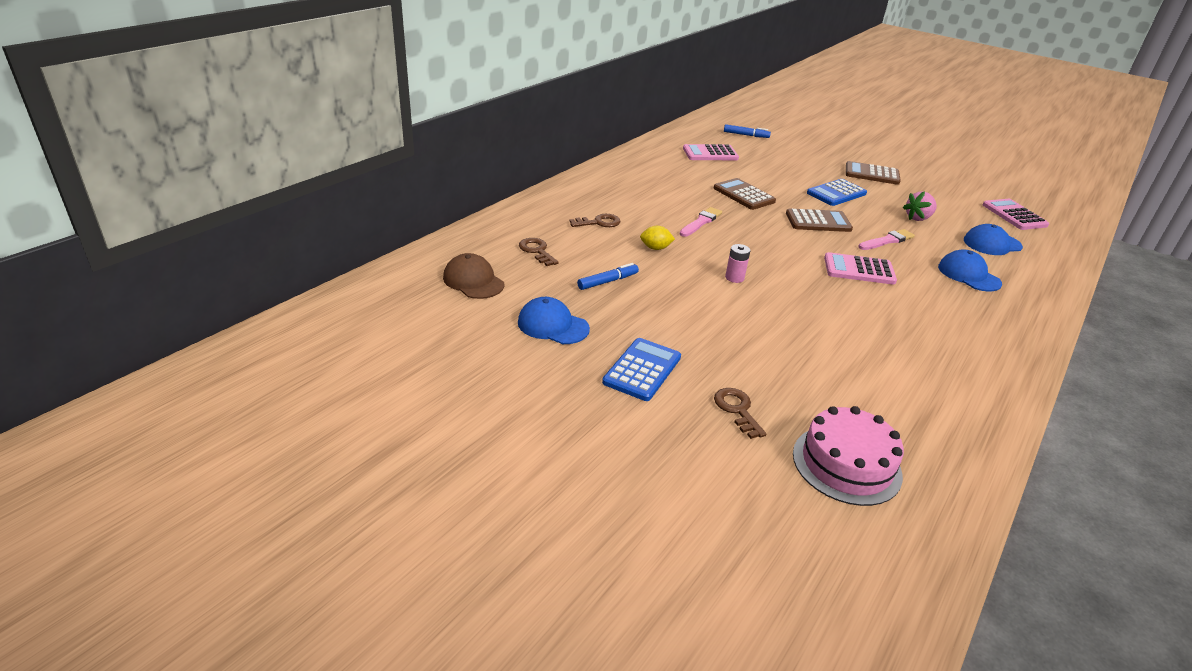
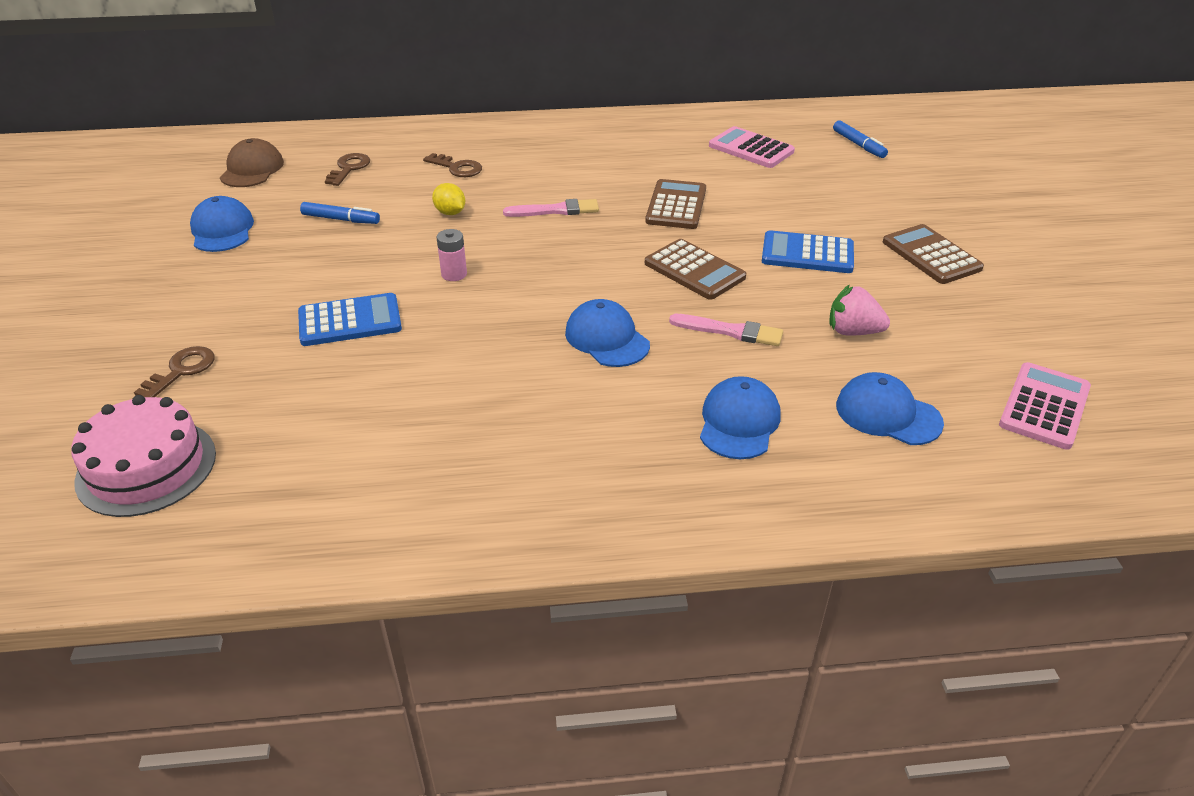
camera: 50 degrees right, 5 degrees up
(642, 370) = (197, 298): blue calculator -> blue calculator (350, 321)
(859, 270) = (607, 338): pink calculator -> blue cap

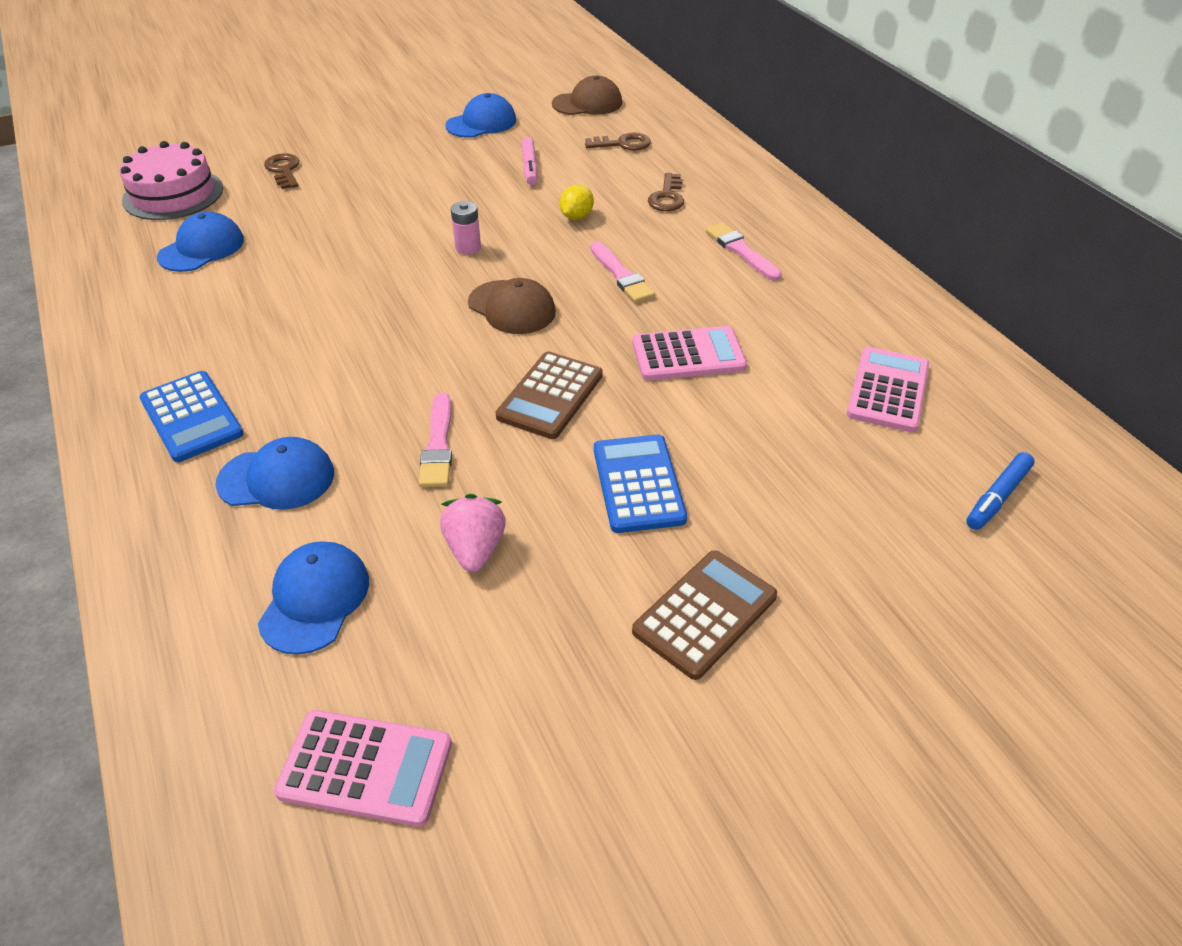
camera: 70 degrees right, 5 degrees up
(181, 371) = (284, 170): brown key -> brown key turned 120 degrees counterclockwise
(341, 219) = (529, 167): blue marker -> pink marker
(350, 321) = (372, 218): blue calculator -> blue calculator (191, 417)
(560, 157) = (741, 251): none -> pink brush
(565, 267) = (512, 307): none -> brown cap
(607, 338) = (394, 361): blue cap -> blue cap (202, 248)
(676, 205) = (688, 355): brown calculator -> pink calculator

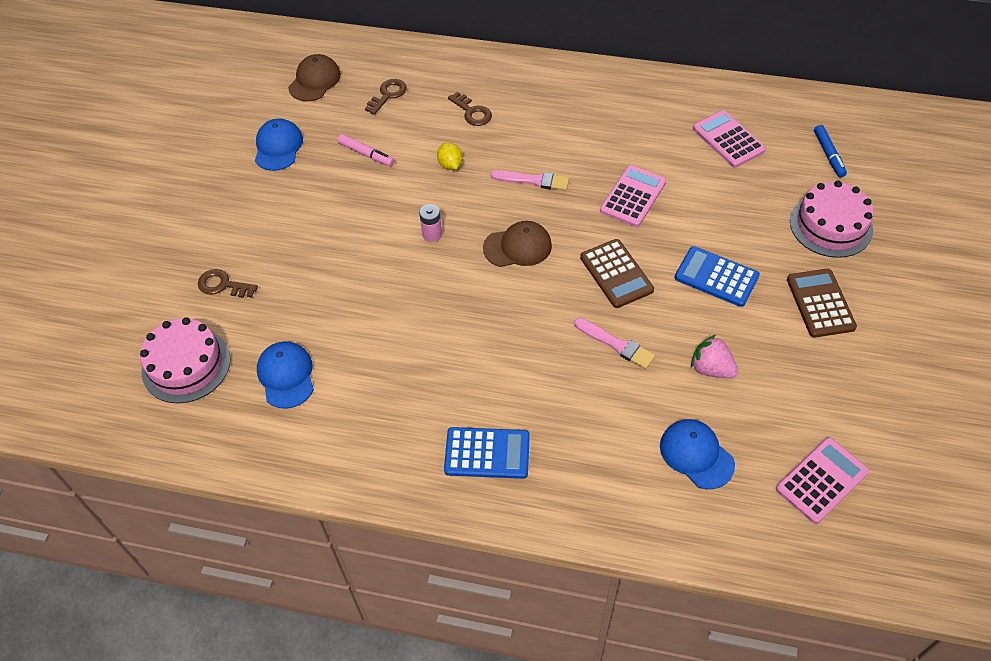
camera: 50 degrees left, 10 degrees up
(277, 478) = (583, 432): blue cap -> none
(741, 251) = (560, 116): pink brush -> none
(867, 559) = (831, 225): none -> pink cake

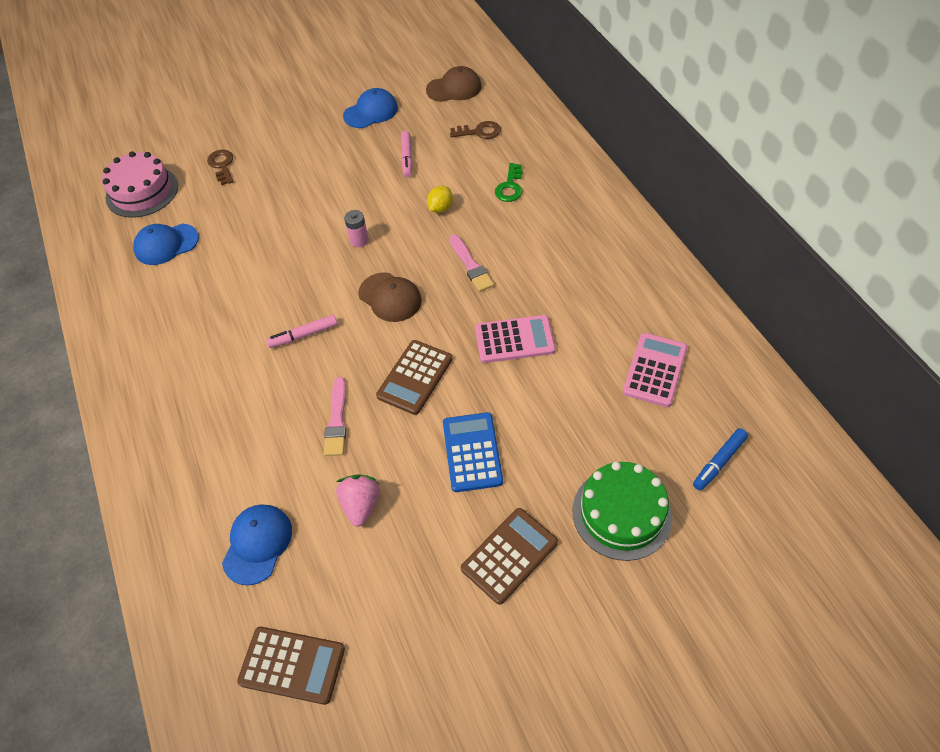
camera: 55 degrees right, 0 degrees up
(286, 376) = (166, 244): blue cap -> blue cap turned 150 degrees counterclockwise
(472, 112) = (510, 187): brown key -> green key
(487, 453) = (169, 398): blue calculator -> none
(504, 324) = (303, 335): none -> pink marker
(821, 480) = (292, 665): pink calculator -> brown calculator
(831, 225) = (621, 513): pink cake -> green cake

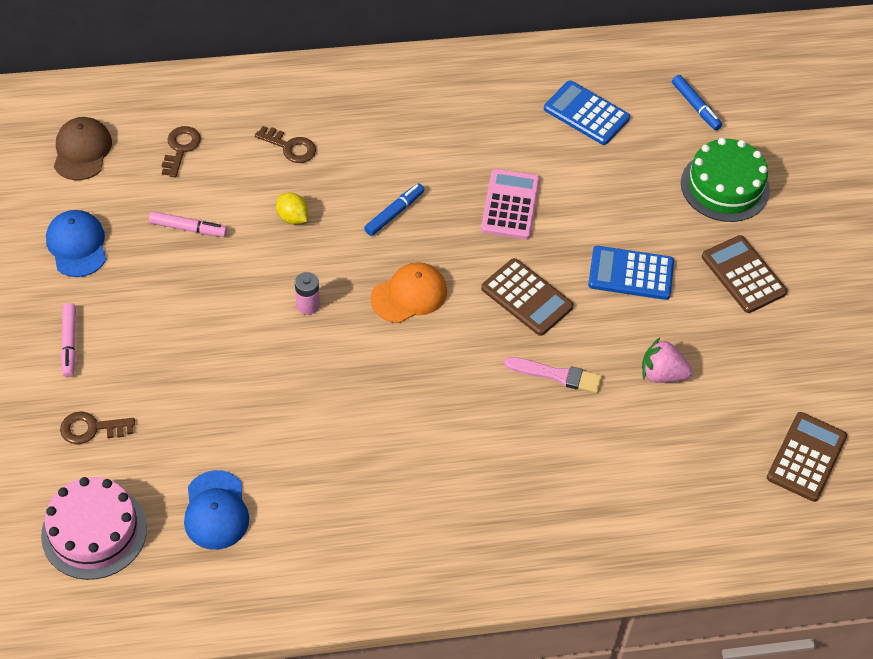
camera: 80 degrees left, 0 degrees up
(257, 544) = (680, 467): blue cap -> none
(303, 335) = (431, 385): pink marker -> pink marker (69, 344)
(390, 297) = (409, 295): brown cap -> orange cap
(471, 265) = (394, 213): pink brush -> blue marker
(510, 187) = (290, 147): green key -> brown key
(655, 370) = (586, 113): pink calculator -> blue calculator

